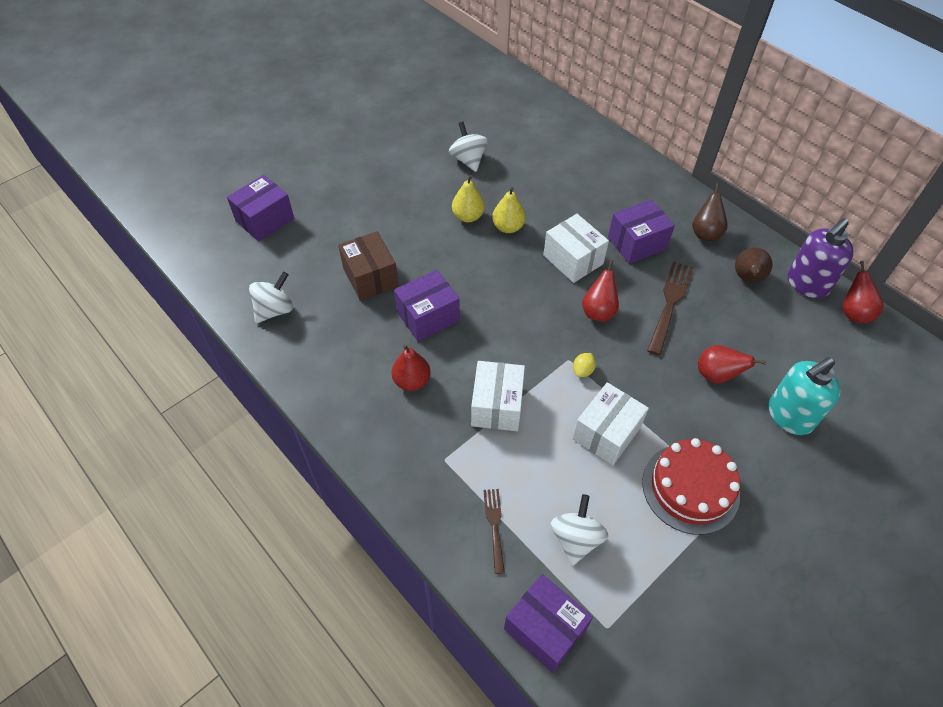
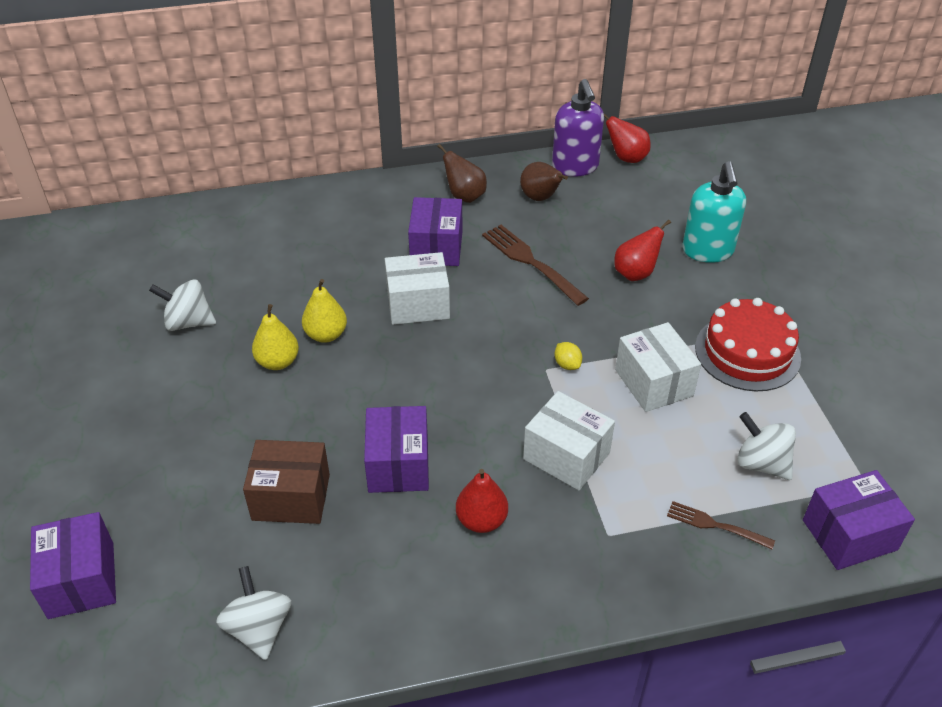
camera: 60 degrees left, 10 degrees down
(598, 311) = (501, 317): red pear -> none

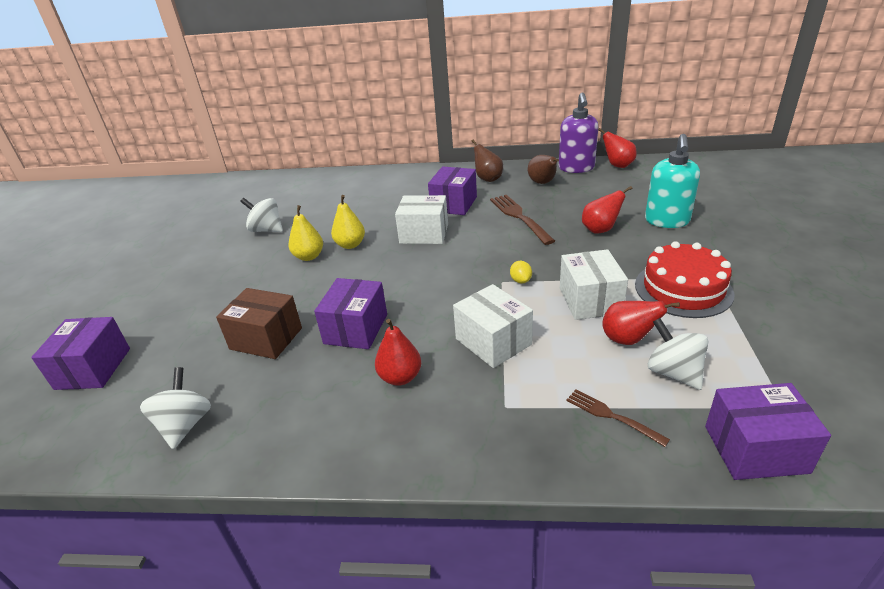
camera: 20 degrees right, 10 degrees down
(707, 430) = (628, 339): none -> red pear

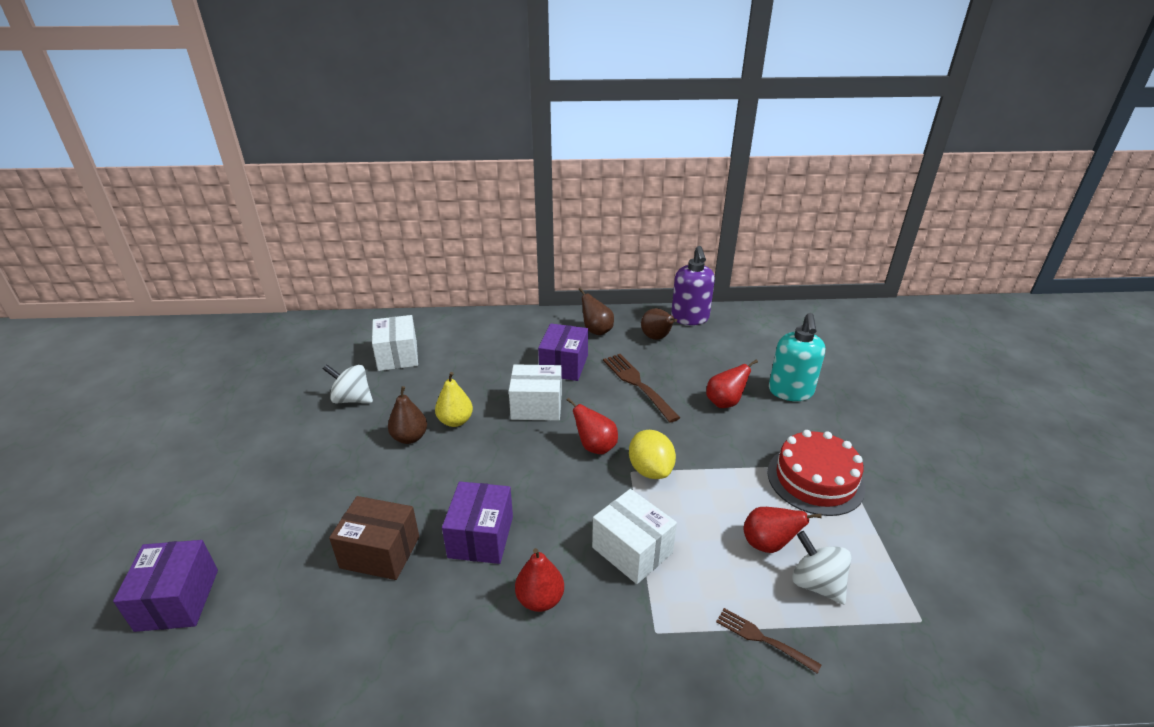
camera: 10 degrees left, 0 degrees up
(185, 425) = (307, 672): white spinning top -> none
(309, 256) = (410, 437): yellow pear -> brown pear
(520, 280) = (650, 470): yellow lemon -> yellow lemon, size x1.94
(590, 300) = (725, 495): white box -> white box (398, 356)
(617, 165) = (732, 316): red pear -> red pear (595, 447)
(755, 449) = (900, 671): purple box -> none

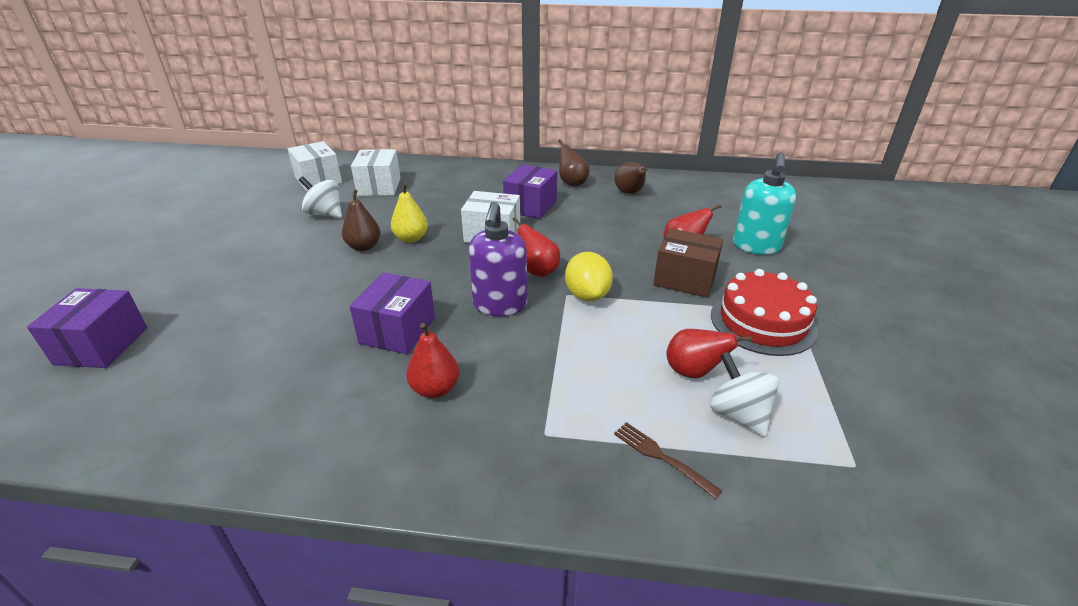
camera: 10 degrees right, 0 degrees up
(380, 552) = (298, 331): brown box -> brown box (685, 279)
(632, 550) = (545, 359): white box -> white box (318, 180)
(638, 385) = (599, 227): brown fork -> none
(690, 318) = (668, 181): purple soap dispenser -> purple soap dispenser (500, 305)

